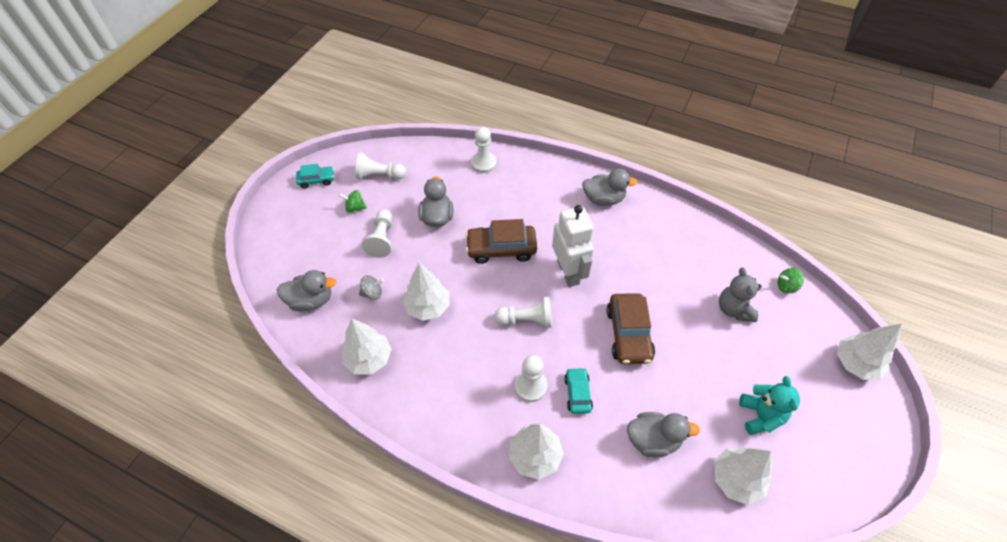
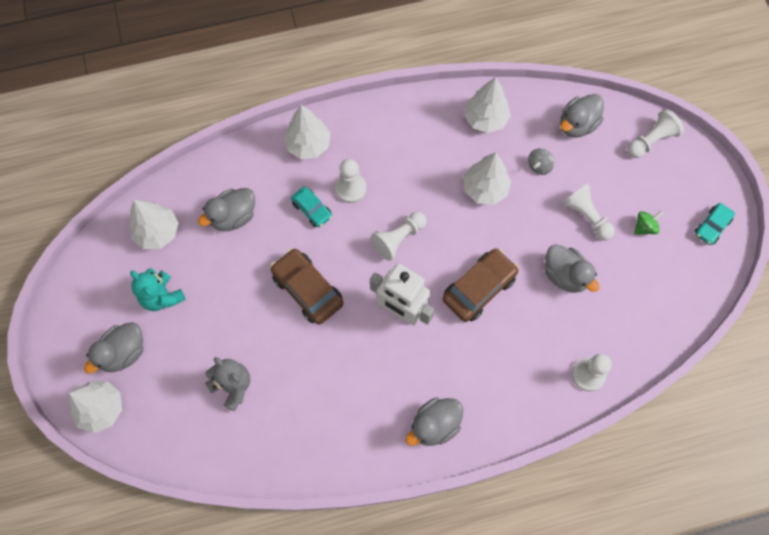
camera: 140 degrees right, 15 degrees up
(379, 175) = (665, 277): white pawn -> white pawn (651, 140)
(786, 286) = (196, 452): green spinning top -> none
(818, 393) = (123, 352): none -> grey duck

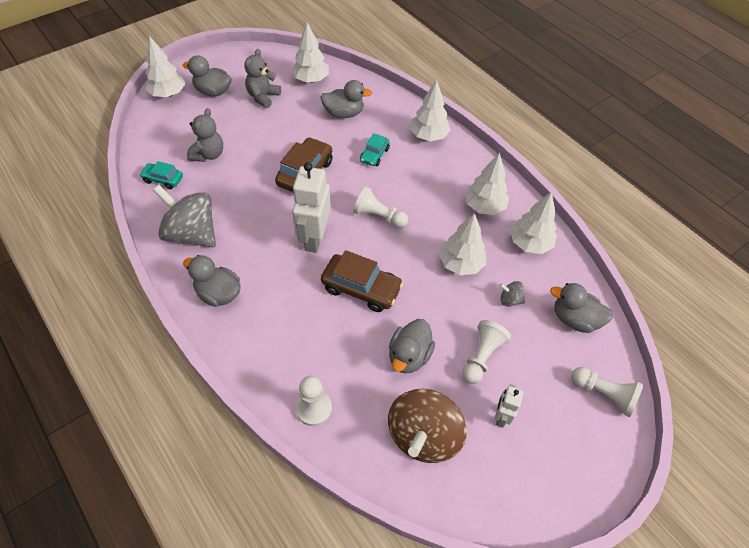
camera: 65 degrees right, 15 degrees down
(162, 296) = (263, 97): turquoise teddy bear -> grey teddy bear
(233, 217) = (344, 113): grey duck -> grey duck turned 150 degrees clockwise
(345, 433) = (192, 233): none -> grey spinning top
(351, 189) = (406, 172): white pawn -> none
(426, 136) = (484, 206): none -> white tree
(641, 295) = (423, 436): none -> brown spinning top
(644, 227) = (501, 416): green spinning top -> white robot
(712, 226) = (542, 490): turquoise car -> turquoise car (163, 179)

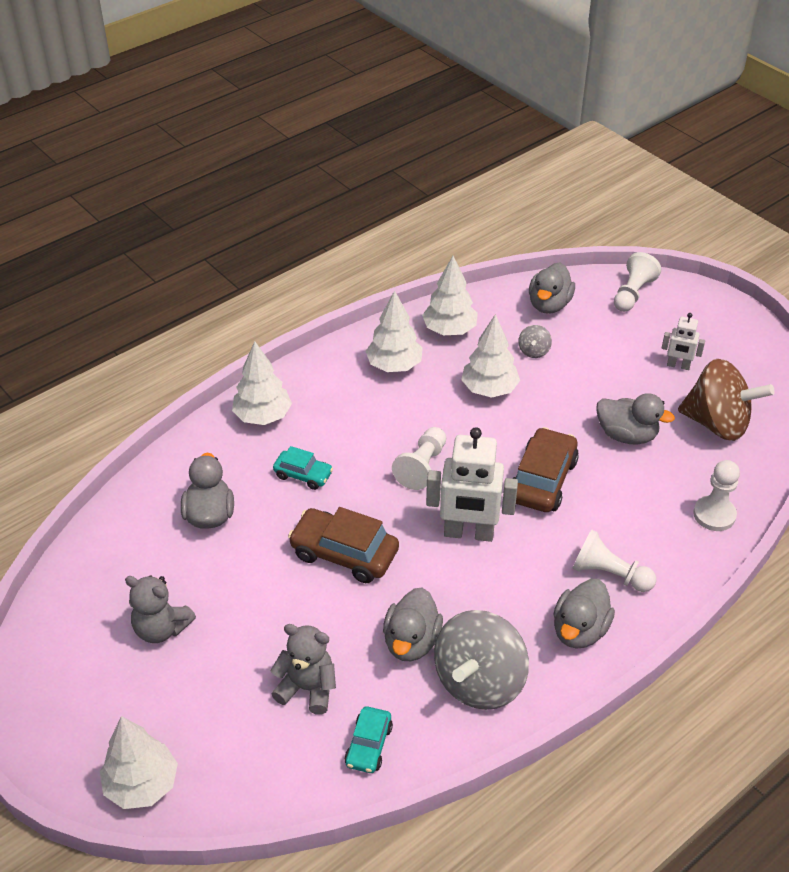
camera: 90 degrees left, 10 degrees down
(213, 91) = (140, 709): grey duck -> grey duck (411, 642)
(311, 79) = (119, 564): white tree -> none
(481, 356) = (612, 377): white pawn -> white pawn (609, 574)

